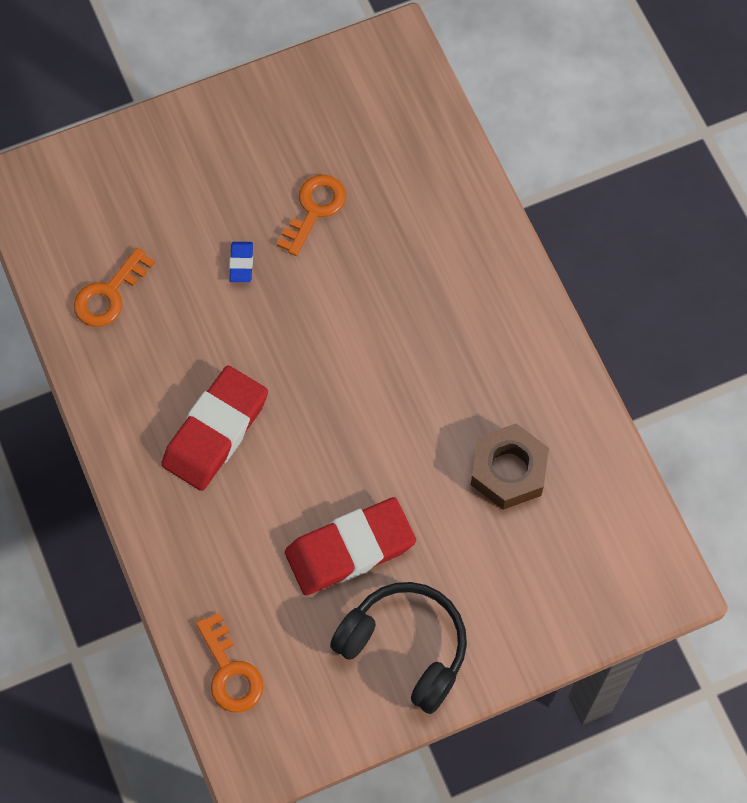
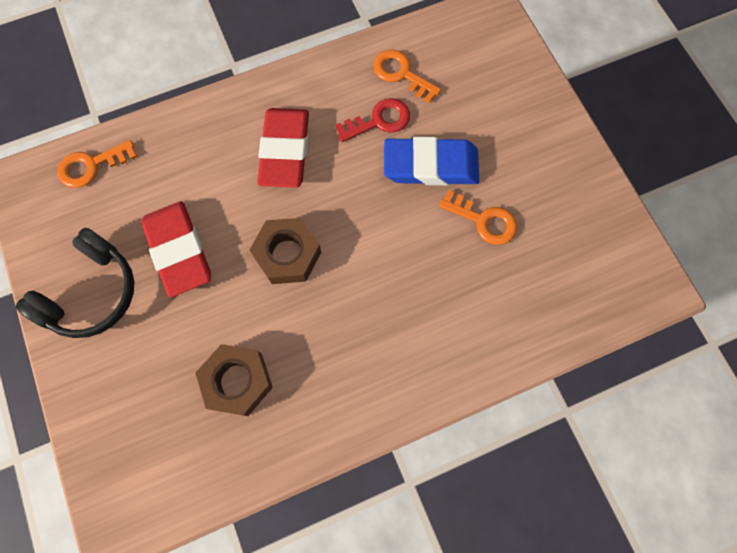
camera: 90 degrees right, 5 degrees up
(177, 321) = (379, 121): none -> red key
(216, 431) = (285, 151): red eraser -> red eraser turned 60 degrees clockwise
(241, 263) = (430, 165): blue eraser -> blue eraser, size x2.39
(356, 423) = (287, 254): none -> brown nut

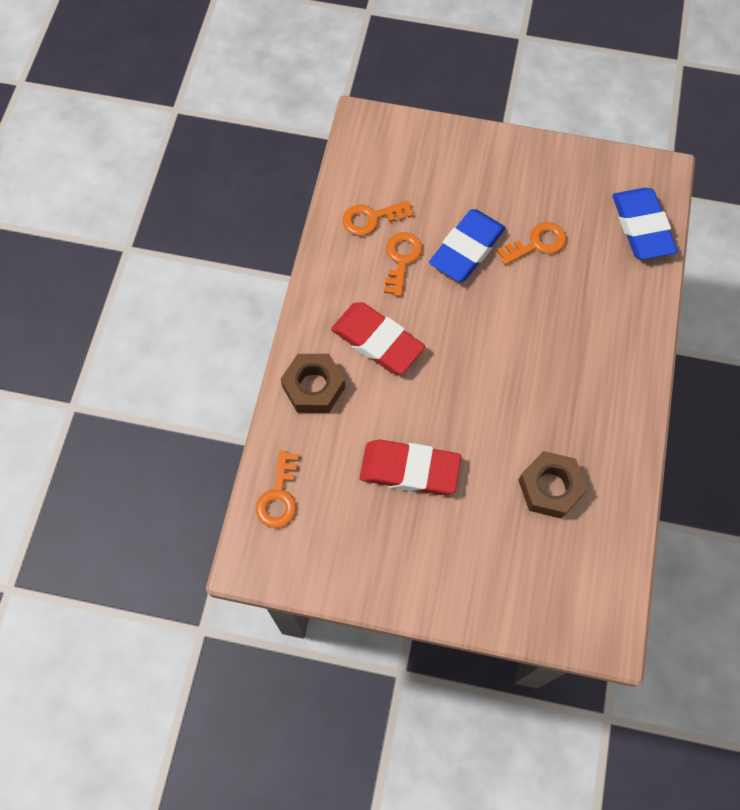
camera: 55 degrees left, 5 degrees down
(91, 293) = (400, 557): black headphones -> none
(287, 254) = (470, 392): brown nut -> brown nut (313, 387)
(379, 121) = (401, 259): red key -> orange key
(579, 304) = (641, 227): none -> blue eraser

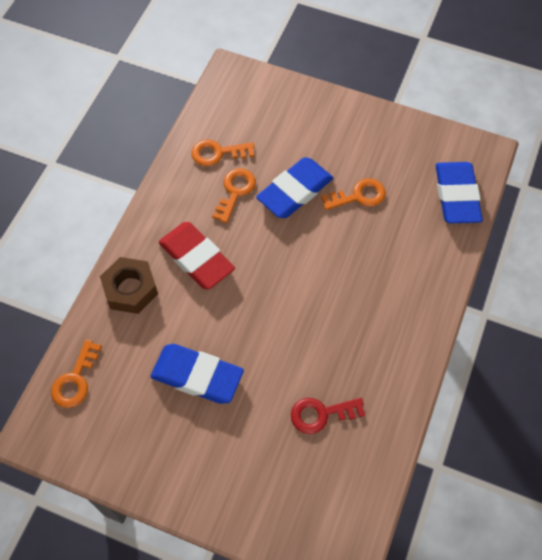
camera: 10 degrees right, 5 degrees down
(409, 470) = (197, 376): red eraser -> blue eraser
(550, 488) = (321, 414): brown nut -> red key

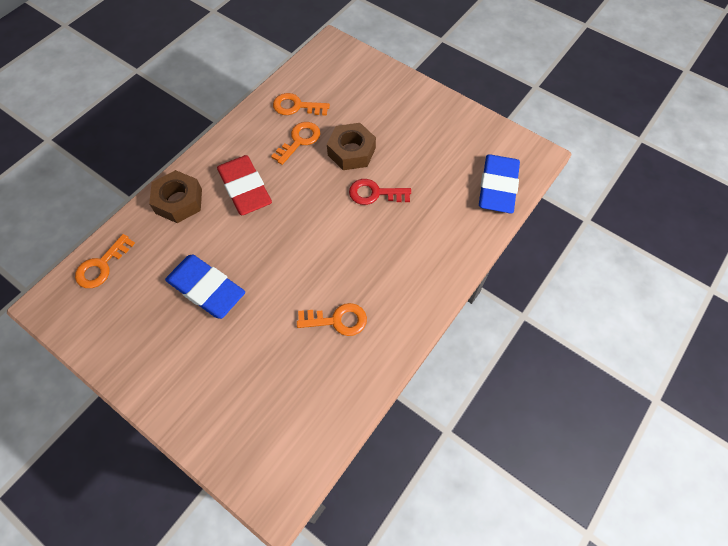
camera: 15 degrees right, 0 degrees up
(295, 191) = (351, 151): blue eraser -> brown nut
(321, 414) = (304, 351): red key -> red key (374, 193)
(358, 196) = (407, 168): orange key -> orange key (337, 320)

